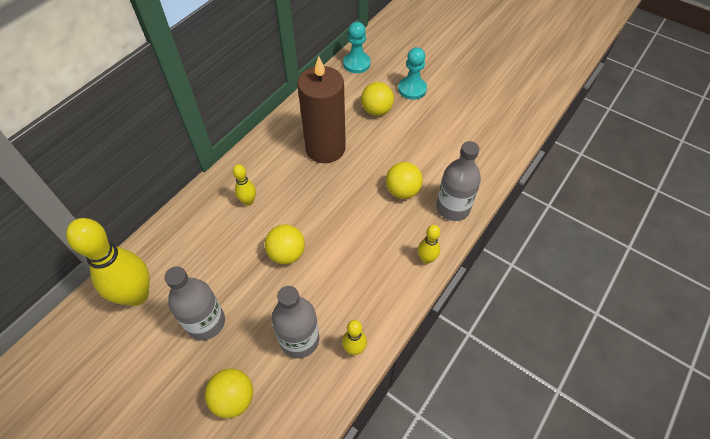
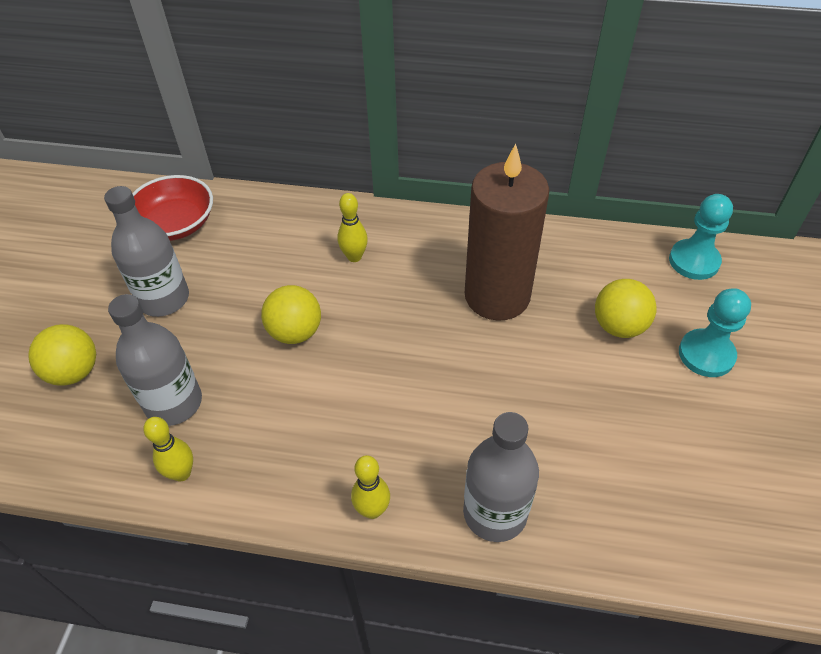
camera: 65 degrees right, 5 degrees down
(137, 295) = (175, 224): yellow bowling pin -> red bowl
(402, 191) = (483, 425): yellow ball -> none

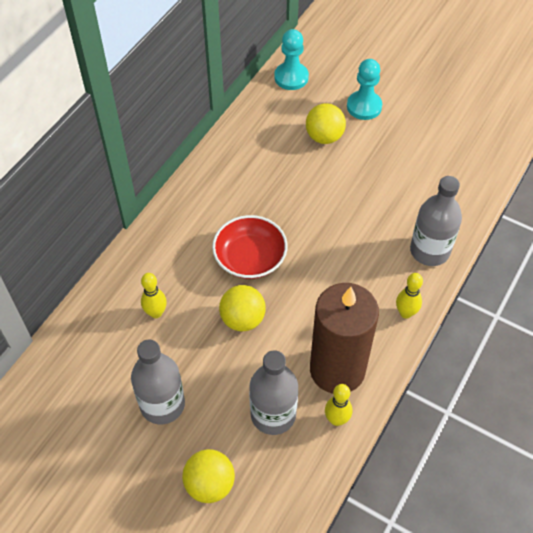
camera: 70 degrees left, 5 degrees up
(175, 224) = (75, 380): red bowl -> red bowl (250, 258)
(354, 257) = (186, 261): yellow bowling pin -> yellow bowling pin (156, 313)
(497, 296) = (268, 189): brown candle -> brown candle (337, 369)

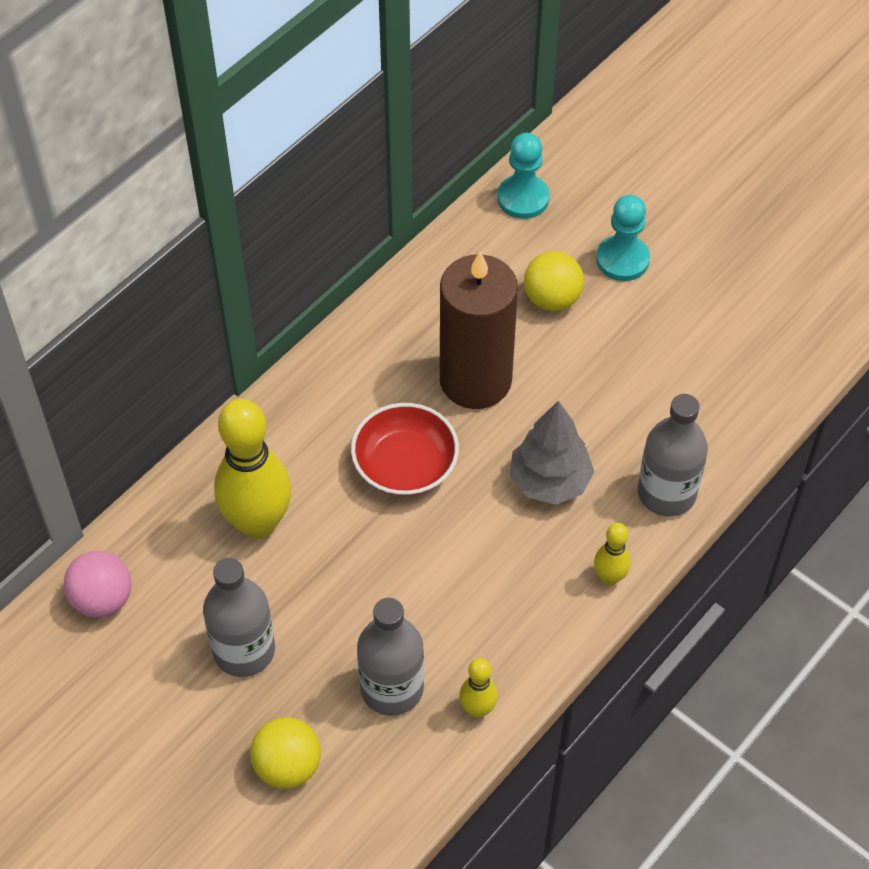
camera: 10 degrees right, 0 degrees up
(53, 384) = (102, 599): none -> pink ball
(156, 313) = (258, 523): yellow bowling pin -> yellow bowling pin, size x2.10
(242, 319) = (377, 550): yellow ball -> none
(337, 369) = (494, 641): brown candle -> brown candle (475, 380)
(350, 254) = (550, 481): none -> grey tree

